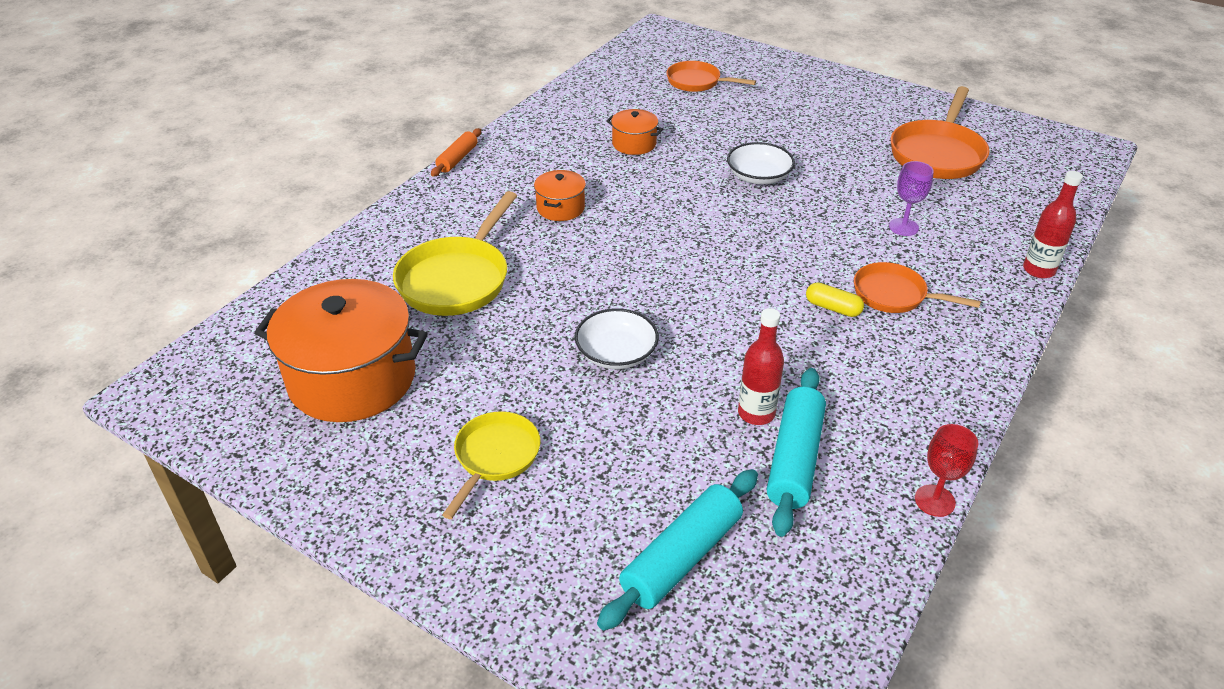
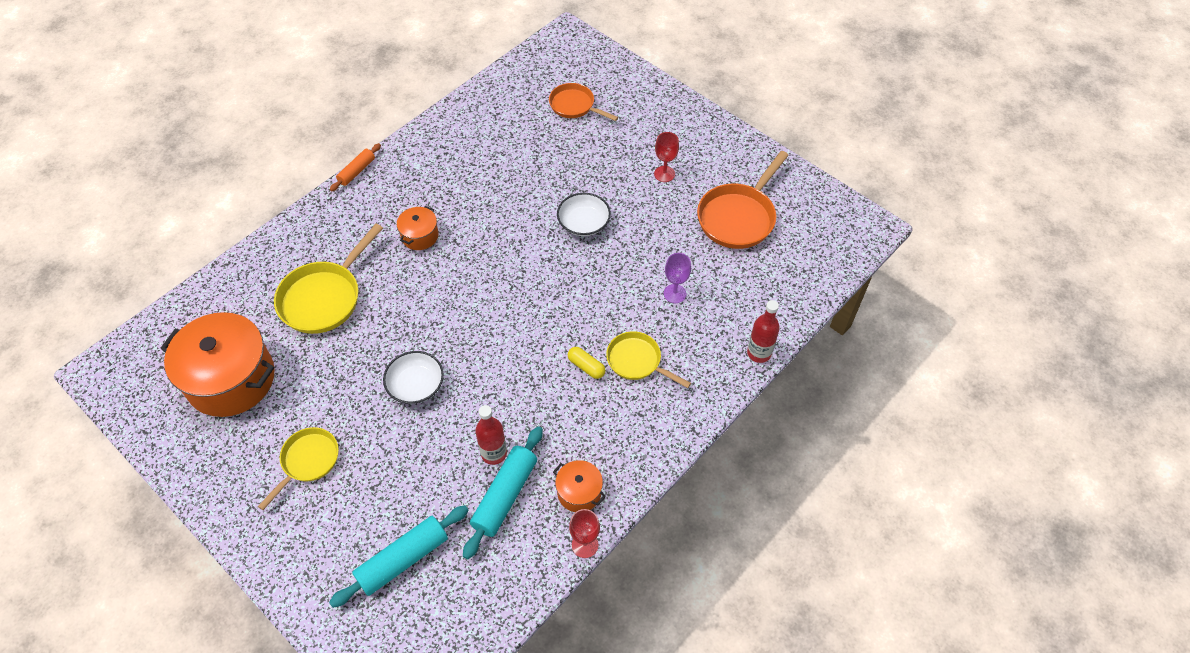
camera: 10 degrees right, 15 degrees up
(634, 144) = (498, 173): orange pot -> orange pot (579, 492)
(830, 126) = (664, 174): none -> red goblet
(894, 295) = (637, 361): orange pan -> yellow pan

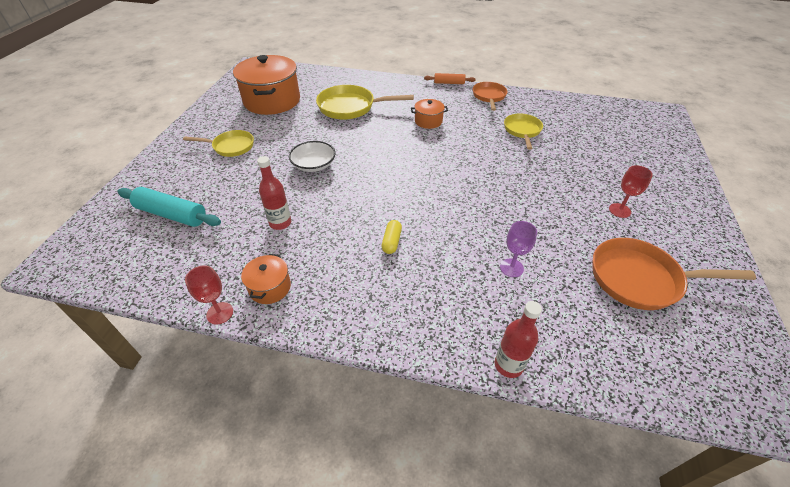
camera: 60 degrees right, 10 degrees down
(505, 496) = (246, 244): turquoise rolling pin -> none
(575, 106) = (613, 140): orange pan -> orange pan (489, 97)
(583, 223) = (519, 186): white bowl -> none
(637, 361) = (422, 271): yellow pan -> yellow pan (522, 131)

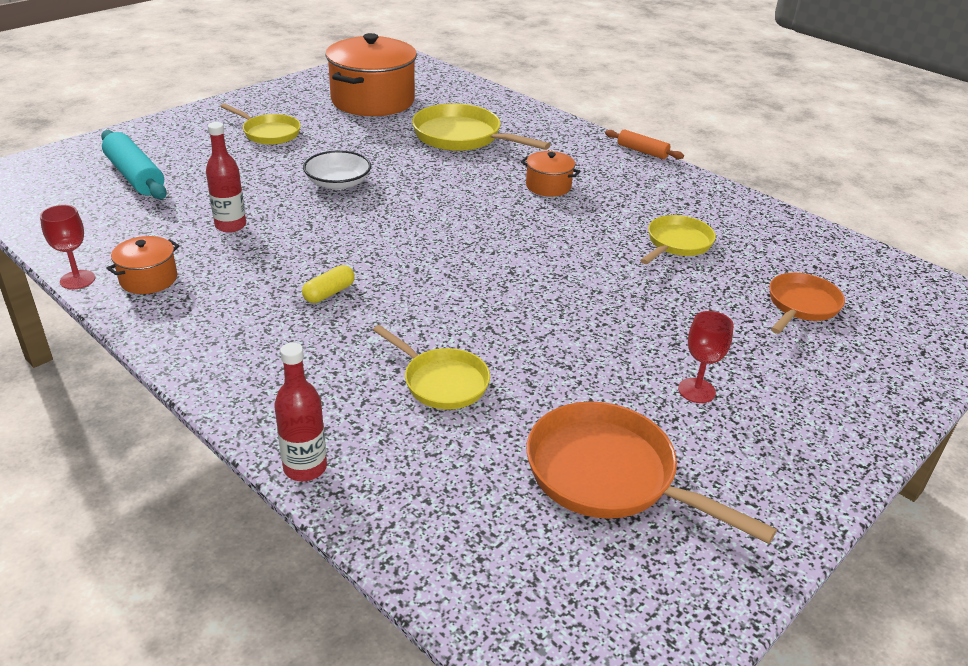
camera: 30 degrees right, 10 degrees down
(489, 97) = (683, 186): orange pan -> orange pan (801, 306)
(511, 268) = (441, 382): purple goblet -> yellow pan

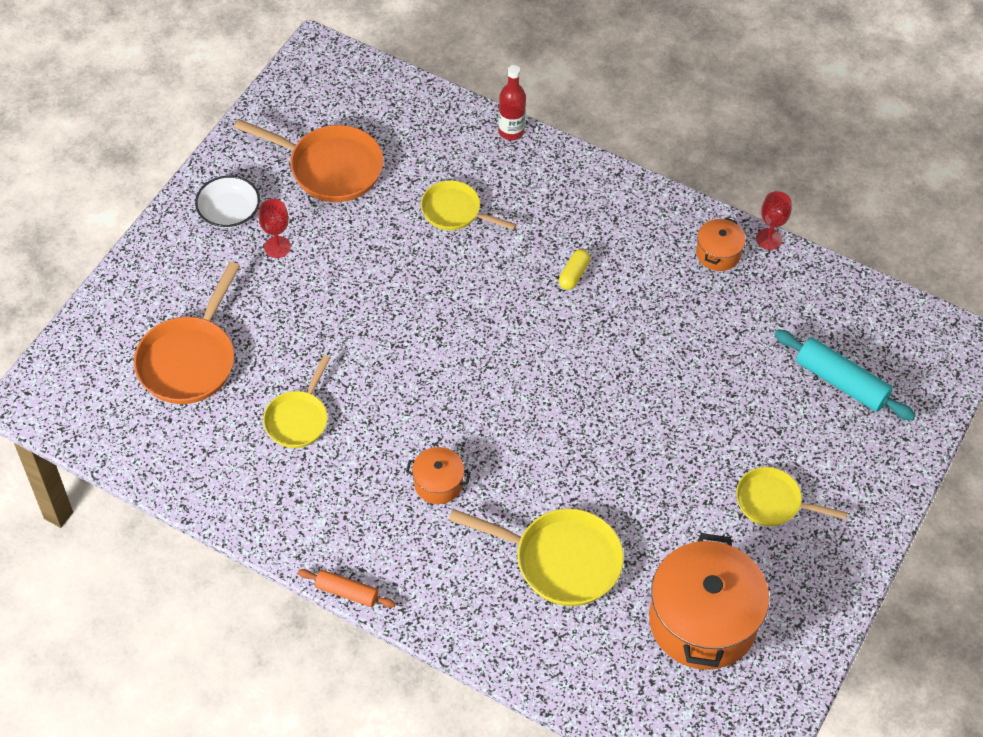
camera: 165 degrees right, 20 degrees up
(230, 226) = (702, 334): red bottle -> none
(338, 183) = (647, 427): white bowl -> white bowl (229, 212)
(801, 306) = (190, 359): orange pan -> orange pan, size x1.58

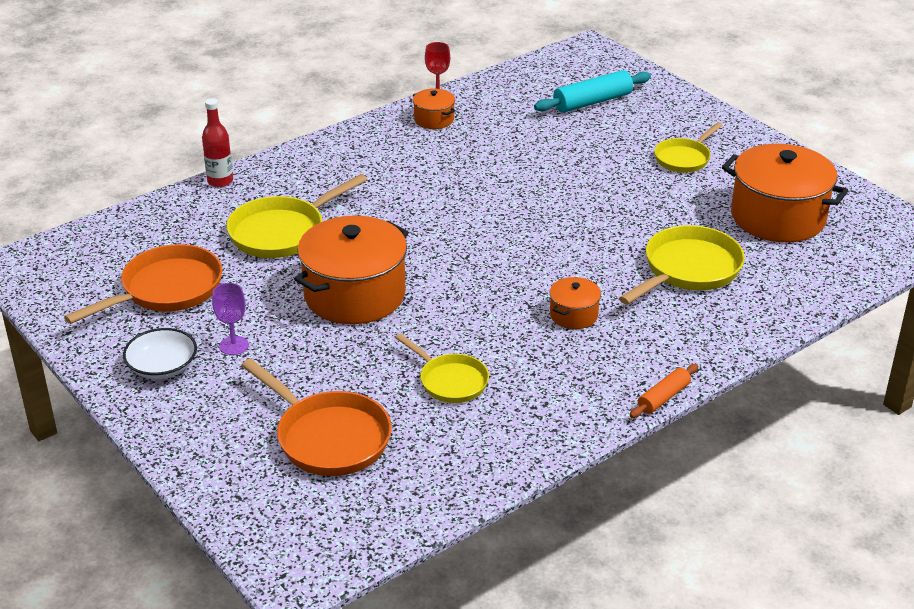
camera: 65 degrees left, 20 degrees down
(277, 247) = (234, 345): red goblet -> purple goblet
(387, 303) = (354, 295): none -> orange pot
(455, 211) = (282, 232): yellow pan -> yellow pan, size x1.58
(574, 274) = (401, 189): yellow capsule -> none

